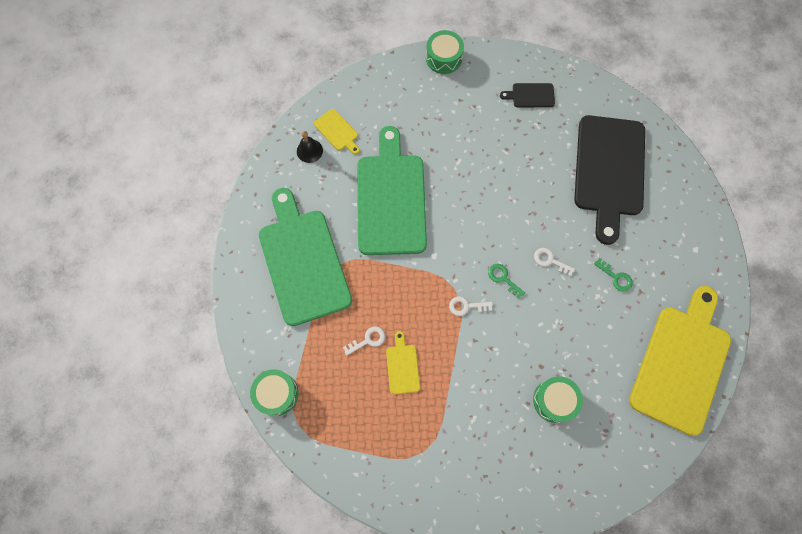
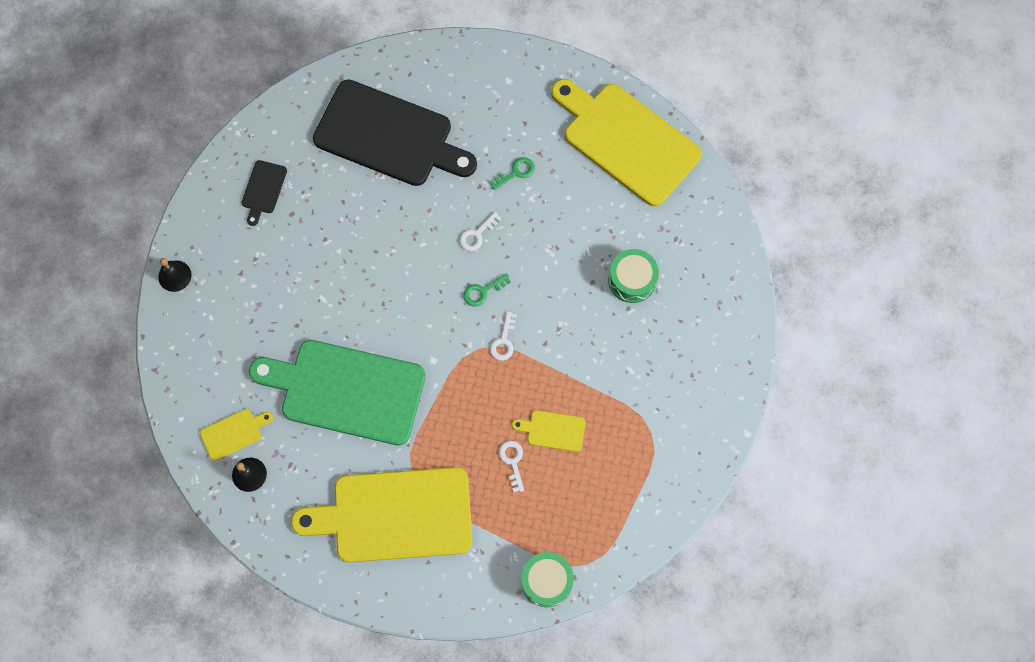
camera: 75 degrees left, 0 degrees up
(303, 262) = (395, 515): green cutting board -> yellow cutting board
(443, 58) = (174, 276): green drum -> black bell

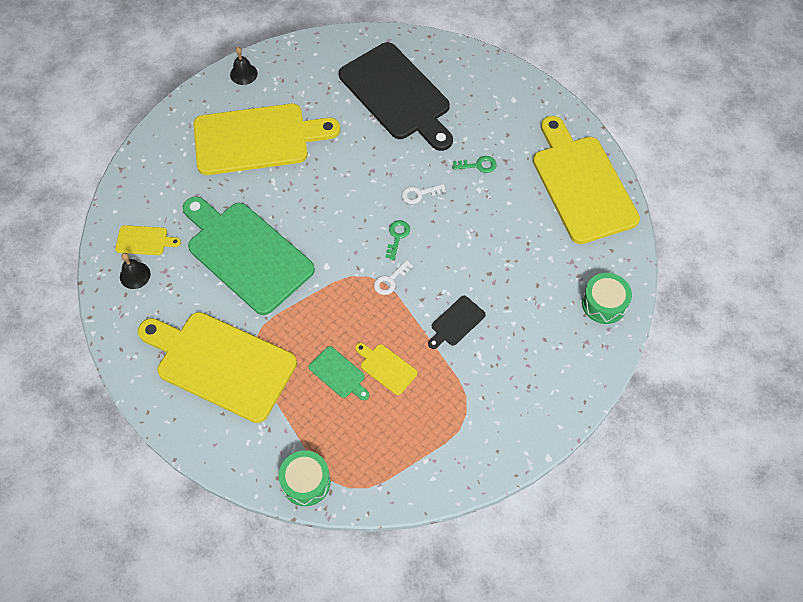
camera: 30 degrees right, 10 degrees down
(174, 276) = (179, 113): black bell -> black bell (243, 74)
(263, 189) = (281, 87): black cutting board -> black cutting board (456, 322)
(276, 261) = (256, 139): none -> yellow cutting board
(482, 291) = (397, 236): green key -> green key turned 105 degrees clockwise
(512, 461) = (338, 374): white key -> green cutting board
(632, 280) = (523, 288): green drum -> green drum (604, 303)

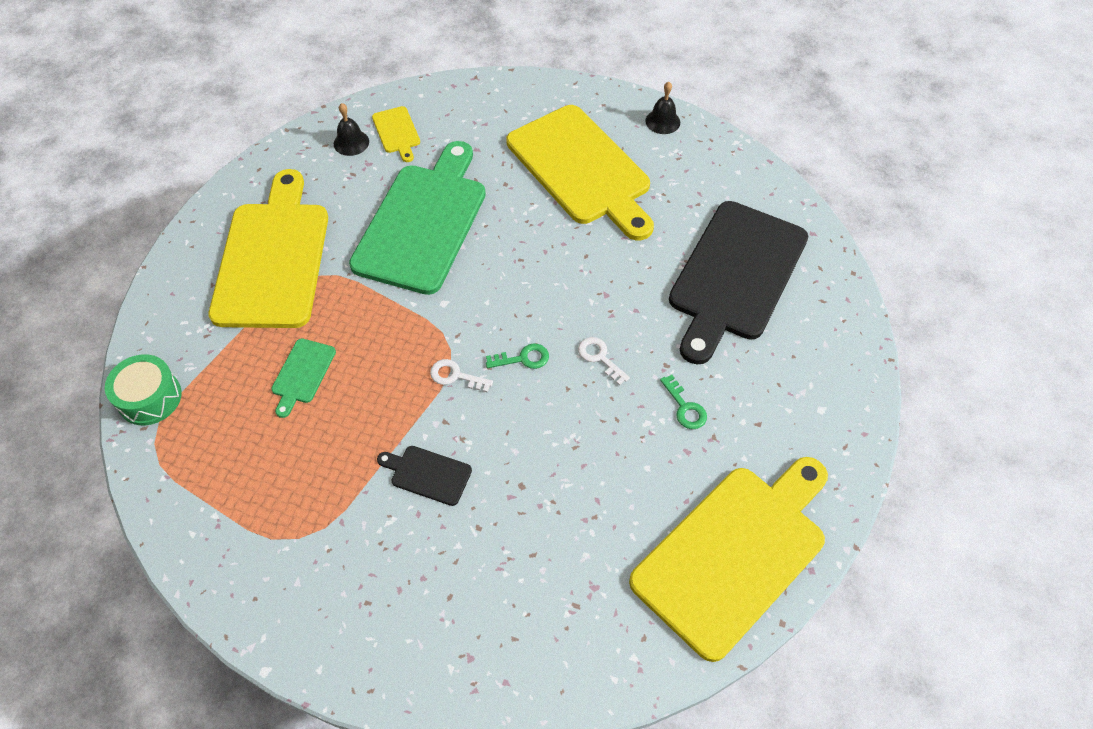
camera: 65 degrees right, 5 degrees down
(386, 368) = (330, 421): yellow cutting board -> none
(604, 303) = (545, 660): green drum -> none

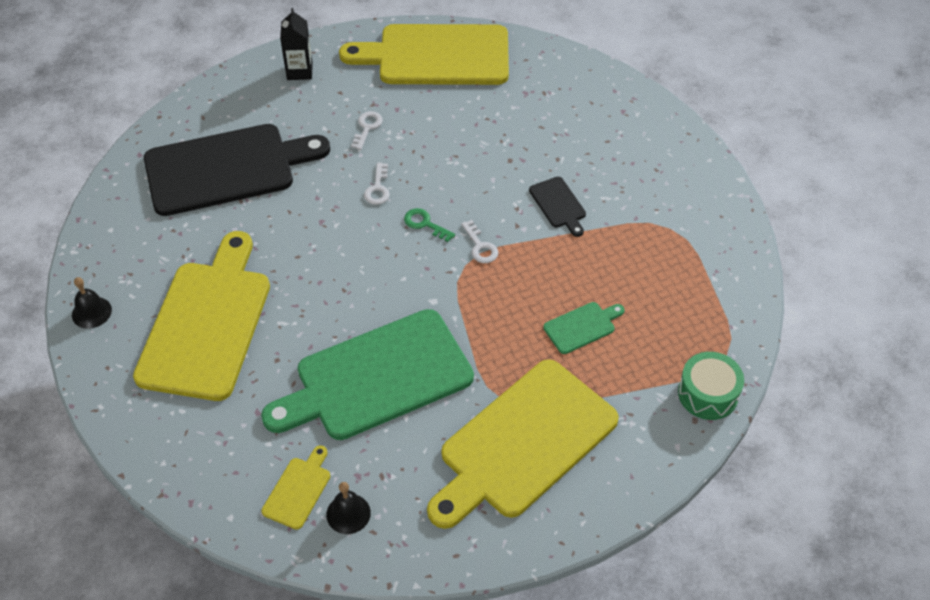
camera: 135 degrees left, 5 degrees down
(685, 407) = (367, 127): green key -> white key
(822, 414) = (299, 71): none -> black carton

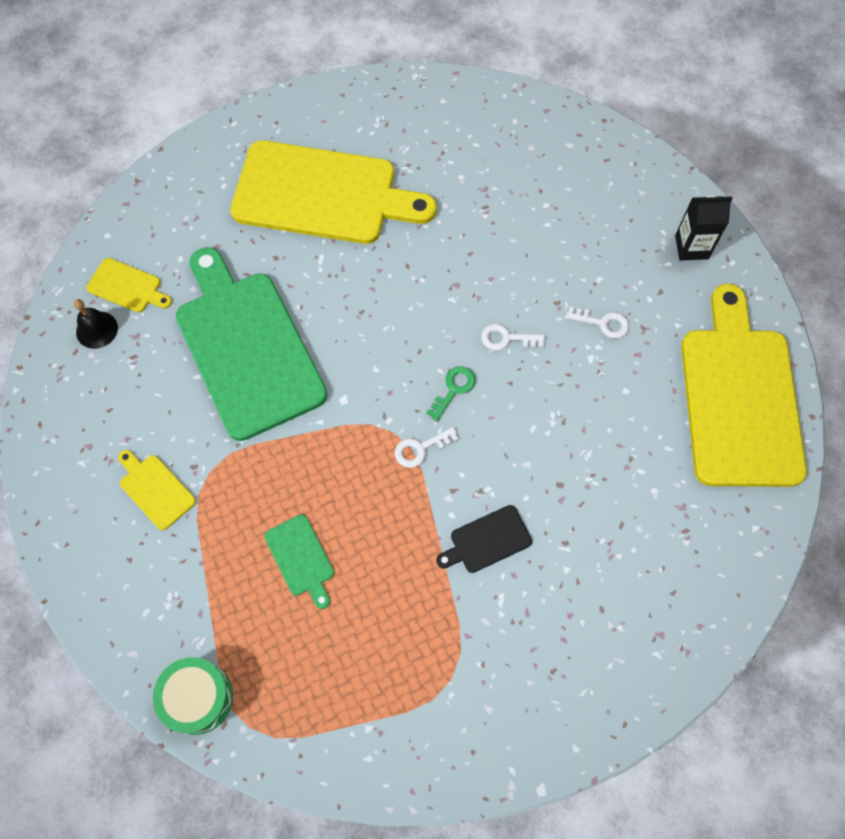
camera: 90 degrees right, 15 degrees up
(91, 312) = (340, 101): black bell -> none
(226, 169) = (529, 189): black cutting board -> none
(523, 442) = (155, 489): yellow cutting board -> yellow cutting board, size x0.41

